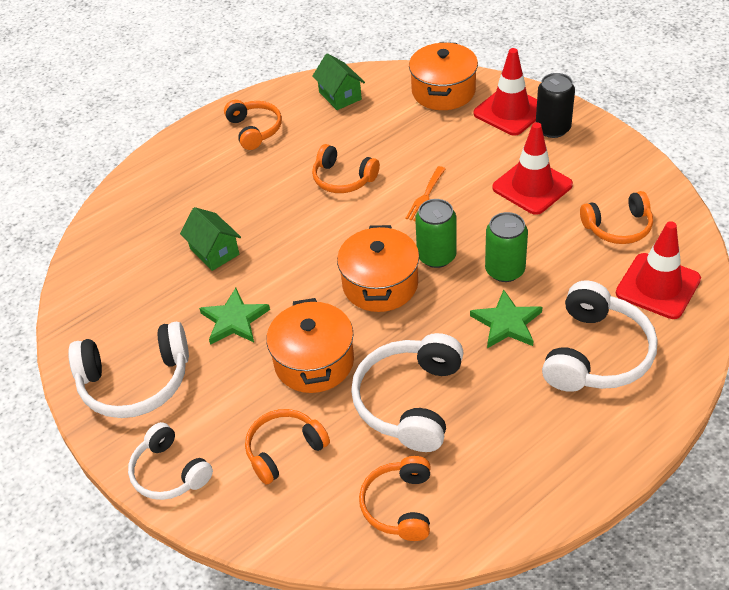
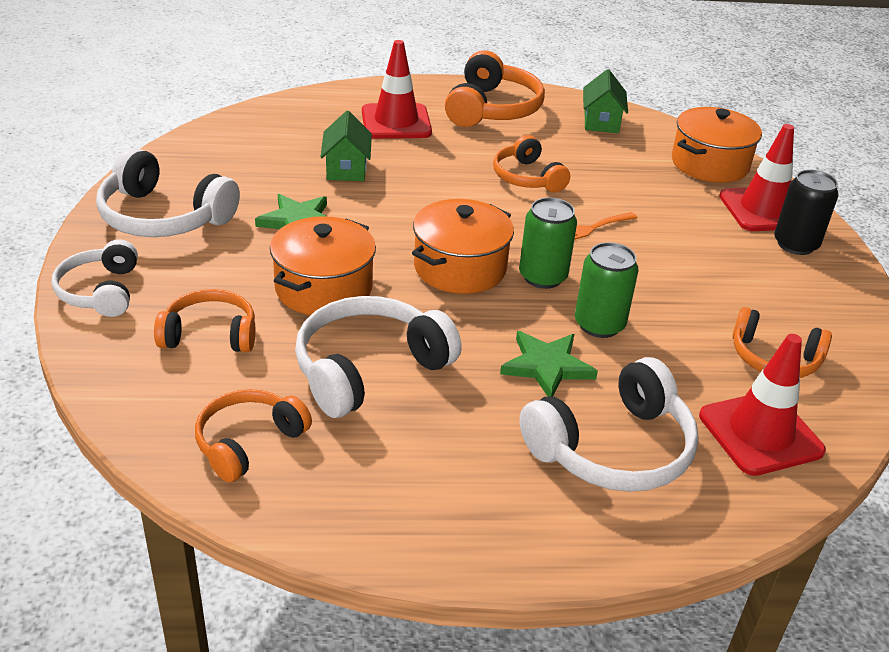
camera: 30 degrees right, 10 degrees down
(254, 130) = (492, 109): orange headphones -> orange headphones, size x1.56
(532, 186) = (714, 276): red traffic cone -> red traffic cone (396, 122)

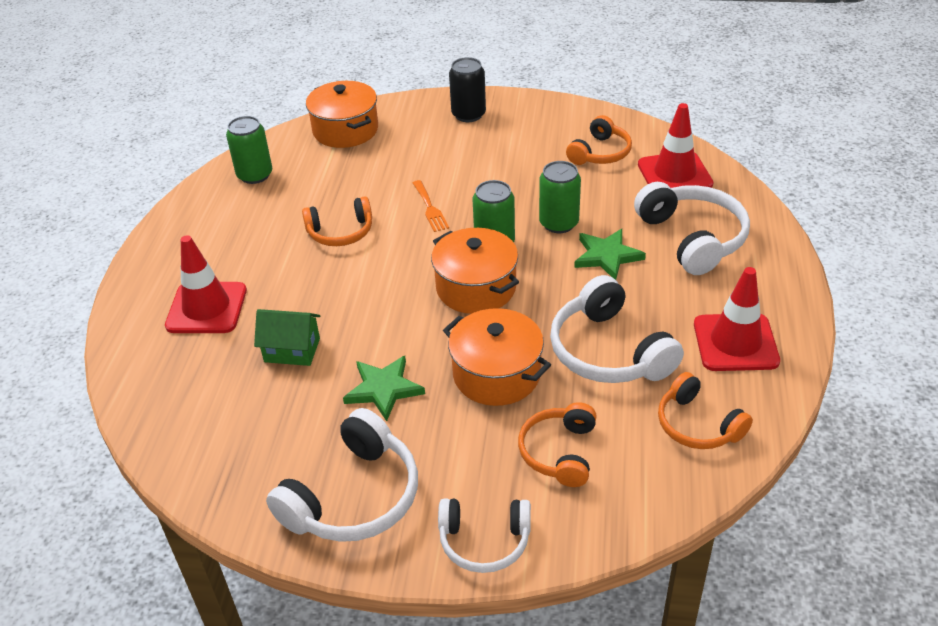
camera: 75 degrees left, 5 degrees up
(492, 109) = (203, 239): orange headphones -> none
(601, 122) = (255, 175): green house -> green can
(763, 210) = (420, 118): red traffic cone -> red traffic cone (735, 343)

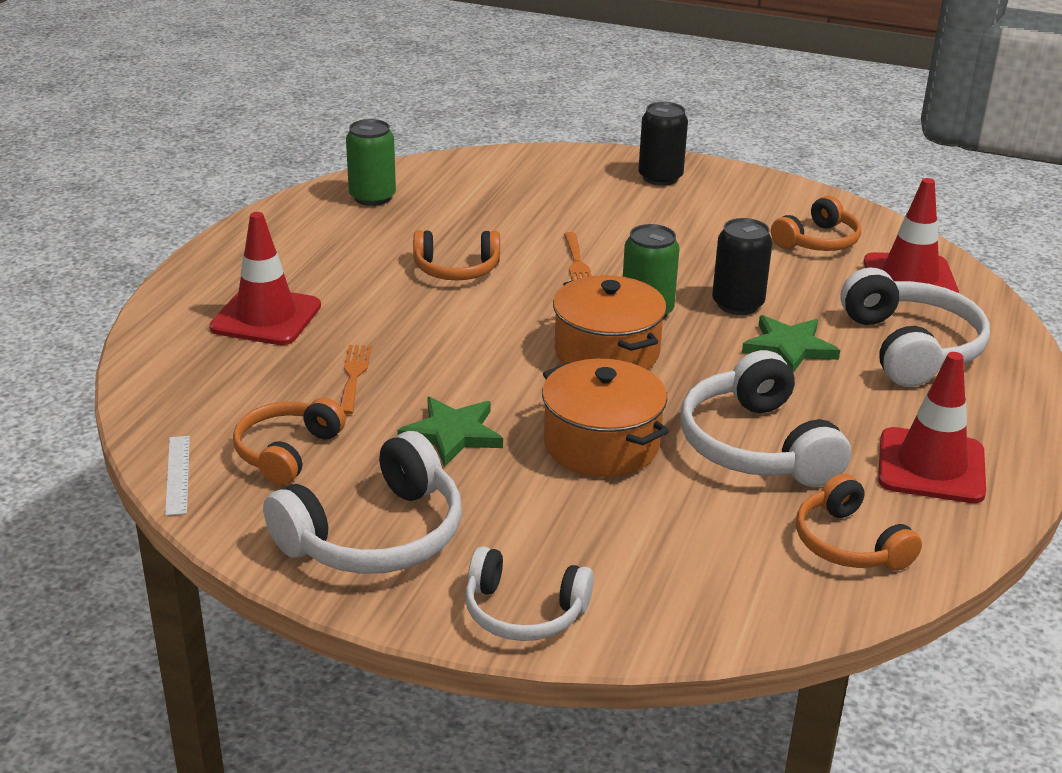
camera: 10 degrees right, 10 degrees down
(184, 474) = (177, 474): none -> white ruler
(292, 350) = (354, 375): green house -> orange fork
(345, 130) = (500, 170): orange pot -> none
(559, 223) = (737, 304): green can -> black can
(559, 452) = (654, 538): orange headphones -> orange headphones (287, 452)

